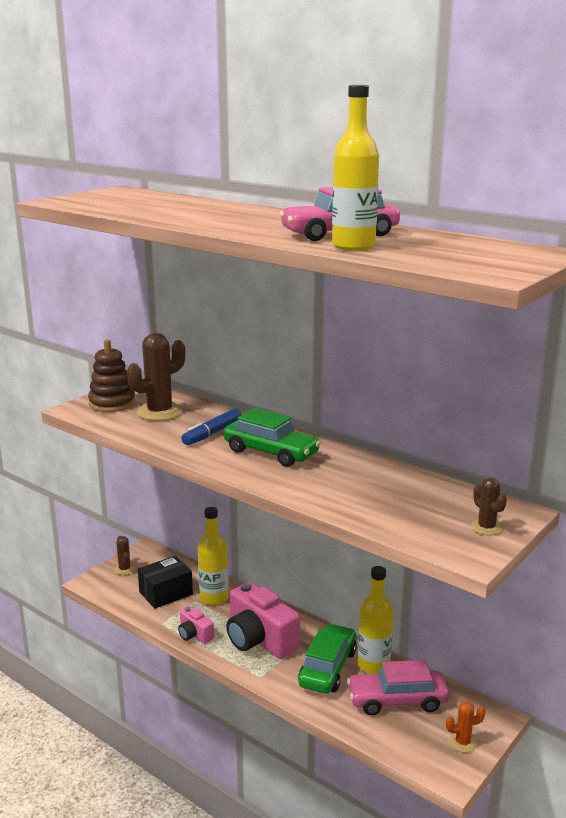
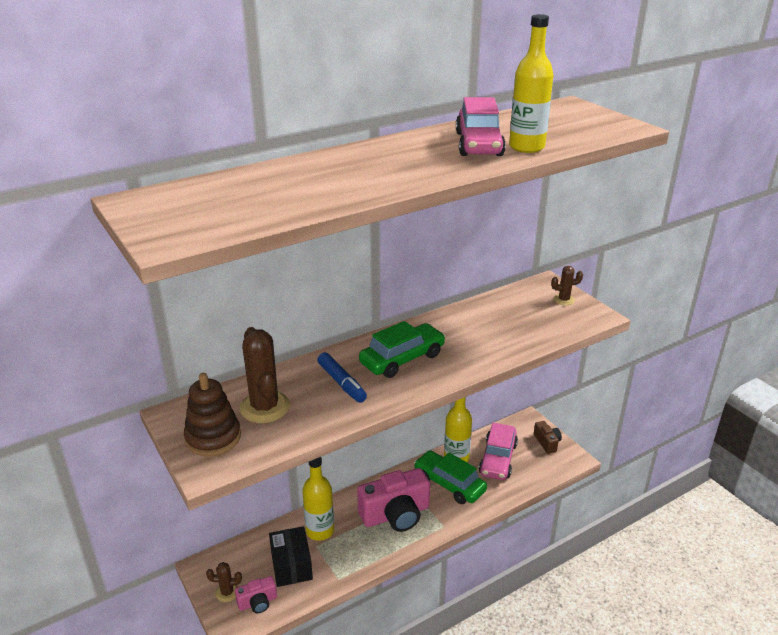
camera: 70 degrees left, 10 degrees up
(194, 635) = (368, 557): pink camera -> pink camera (257, 602)
(462, 742) = (547, 442): orange cactus -> brown camera

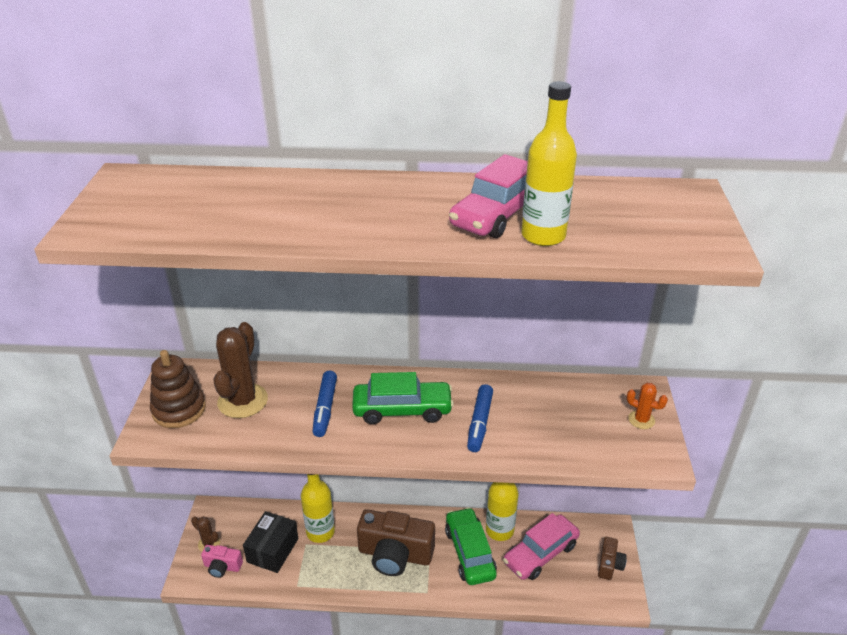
camera: 35 degrees right, 5 degrees up
(396, 514) = (395, 554): pink camera -> brown camera
(466, 344) = (479, 423): none -> blue marker
(564, 300) = (641, 420): brown cactus -> orange cactus

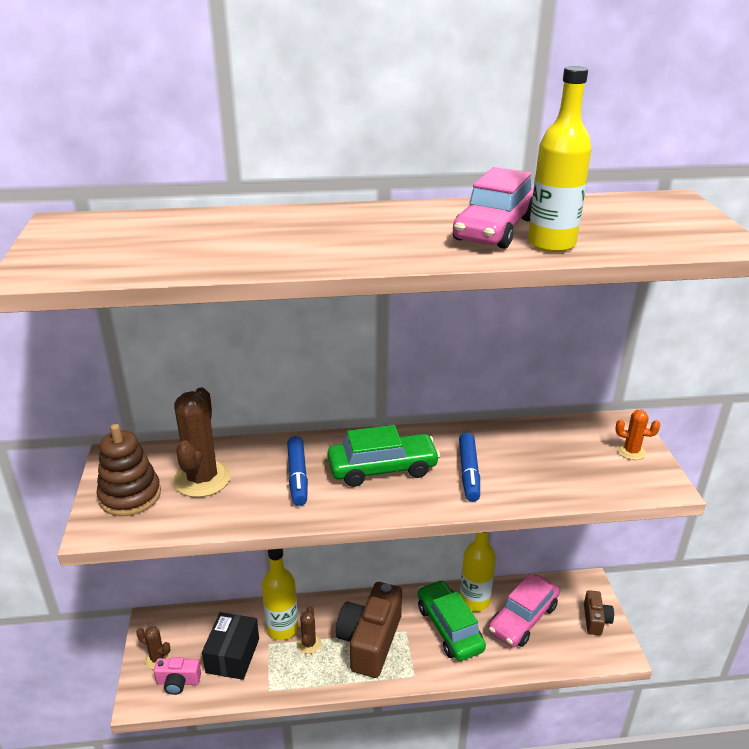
camera: 10 degrees left, 5 degrees down
(340, 549) = (309, 644): none -> brown cactus
(395, 554) = (370, 641): brown camera -> brown camera turned 105 degrees clockwise

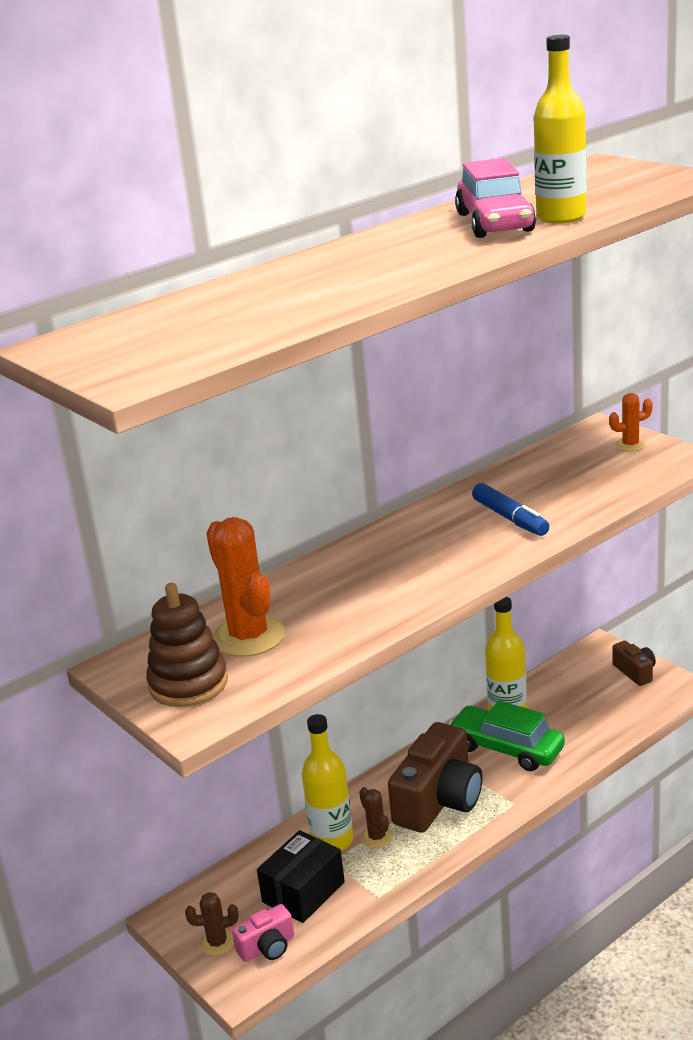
camera: 30 degrees left, 5 degrees down
(202, 479) = (249, 637): brown cactus -> orange cactus
(232, 655) = (303, 892): black box -> black box turned 60 degrees clockwise
(297, 476) = (348, 591): blue marker -> none
(370, 641) = (439, 801): brown camera -> brown camera turned 135 degrees counterclockwise
(382, 468) = (425, 550): green car -> none
(523, 618) = (569, 705): pink car -> none

